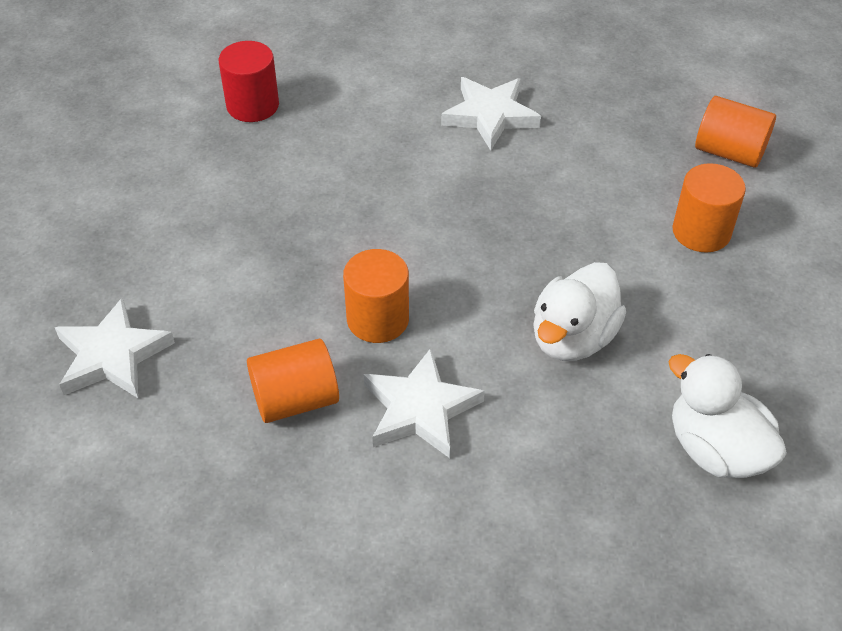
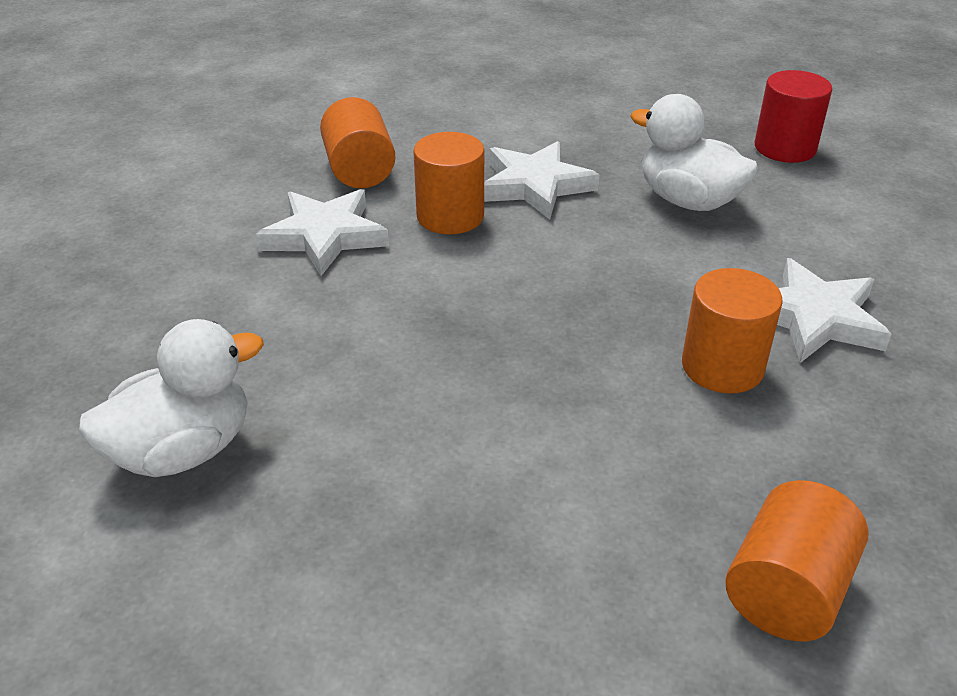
camera: 95 degrees right, 10 degrees down
(112, 355) = (434, 90): white star -> white star (535, 186)
(573, 338) = (393, 350): white duck -> white duck (688, 201)
(701, 232) = (579, 511): orange cylinder -> orange cylinder (722, 366)

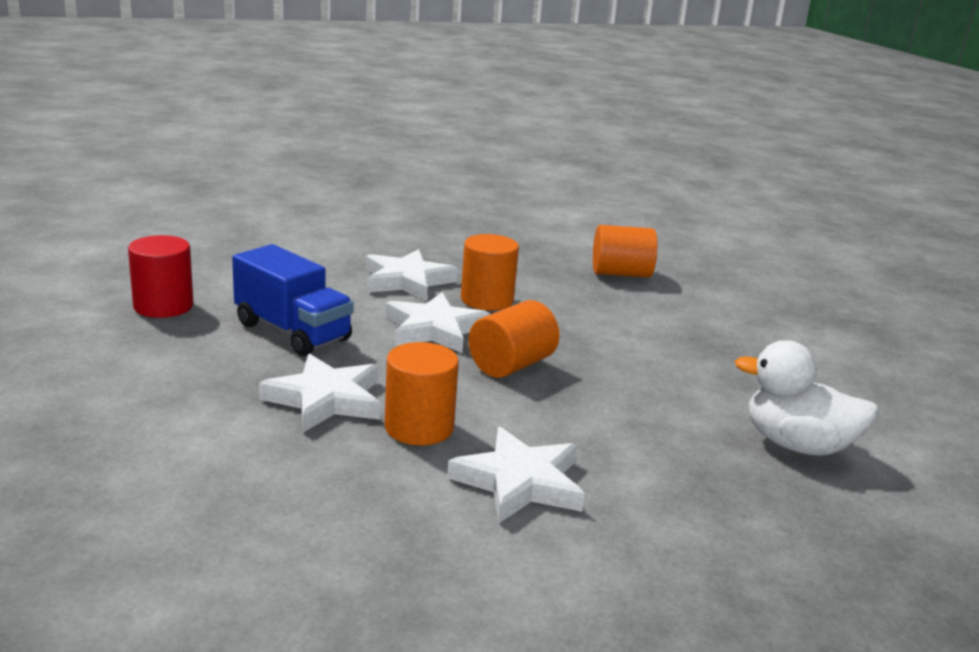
camera: 125 degrees left, 15 degrees down
(359, 170) = (383, 507): orange cylinder -> orange cylinder (511, 365)
(648, 290) = (434, 329): none -> white star
(688, 201) = (292, 332): white duck -> blue truck

